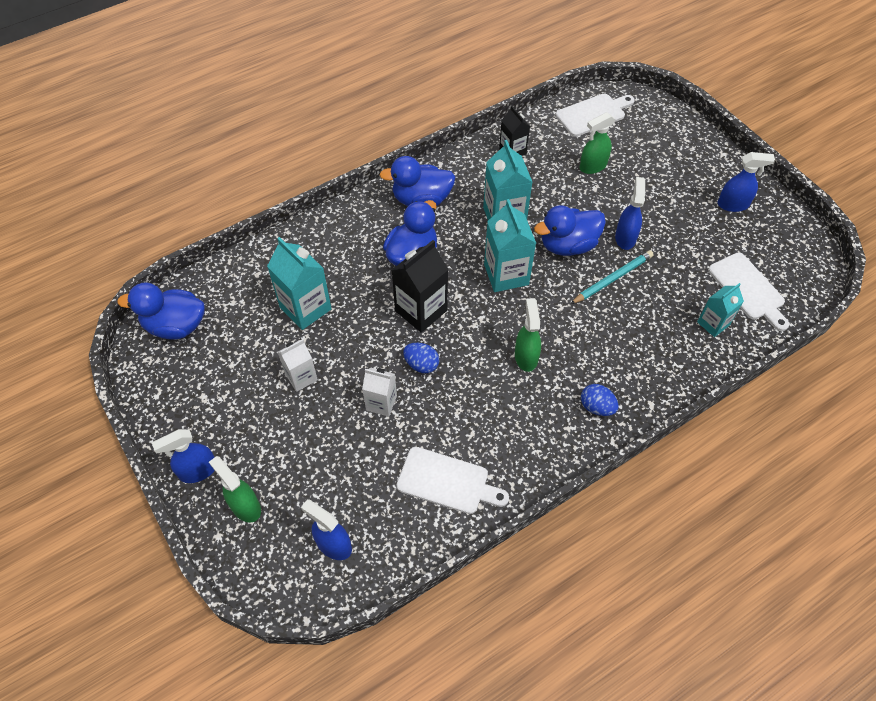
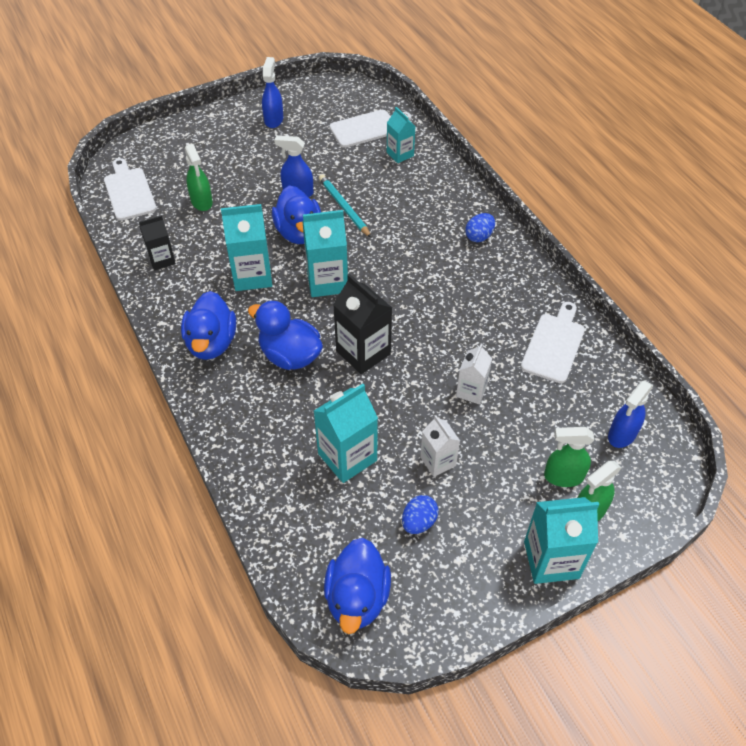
camera: 85 degrees left, 5 degrees down
(198, 470) = (551, 559): blue spray bottle -> turquoise carton
(421, 364) = (428, 356): blue egg -> blue egg (419, 522)
(526, 356) = (424, 277): green spray bottle -> green spray bottle (563, 476)

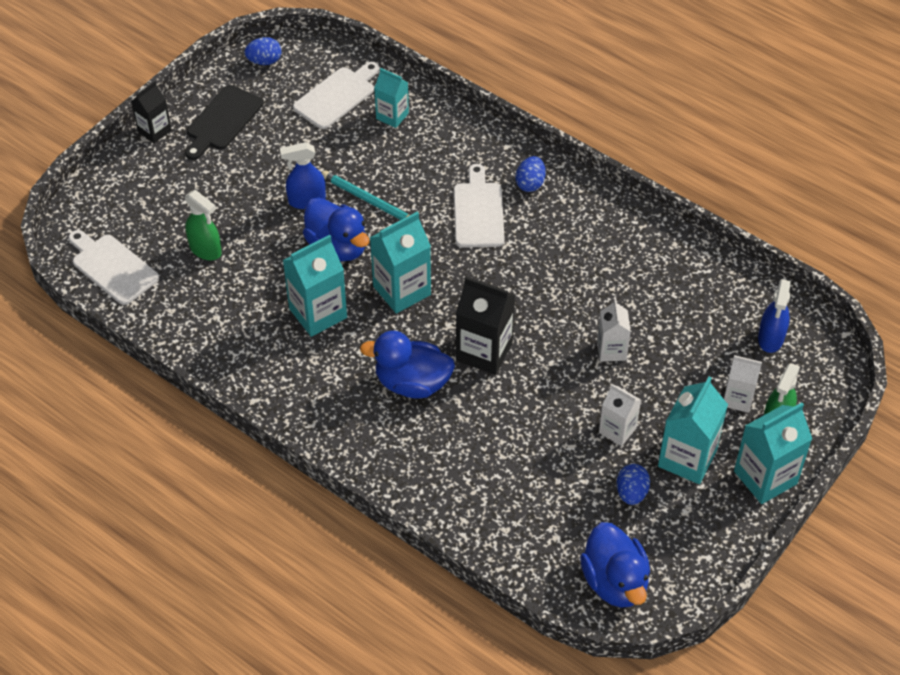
camera: 25 degrees left, 0 degrees up
(162, 260) = (206, 332): black carton -> black carton (154, 131)
(211, 343) = (322, 401): blue duck -> none
(274, 119) = (222, 121): blue spray bottle -> black cutting board
(330, 90) = (264, 61): none -> blue egg
(347, 457) = (530, 460): turquoise carton -> turquoise carton (687, 458)
(554, 345) = (665, 273): white cutting board -> white cutting board (478, 211)
(563, 476) = (738, 398): green spray bottle -> white carton

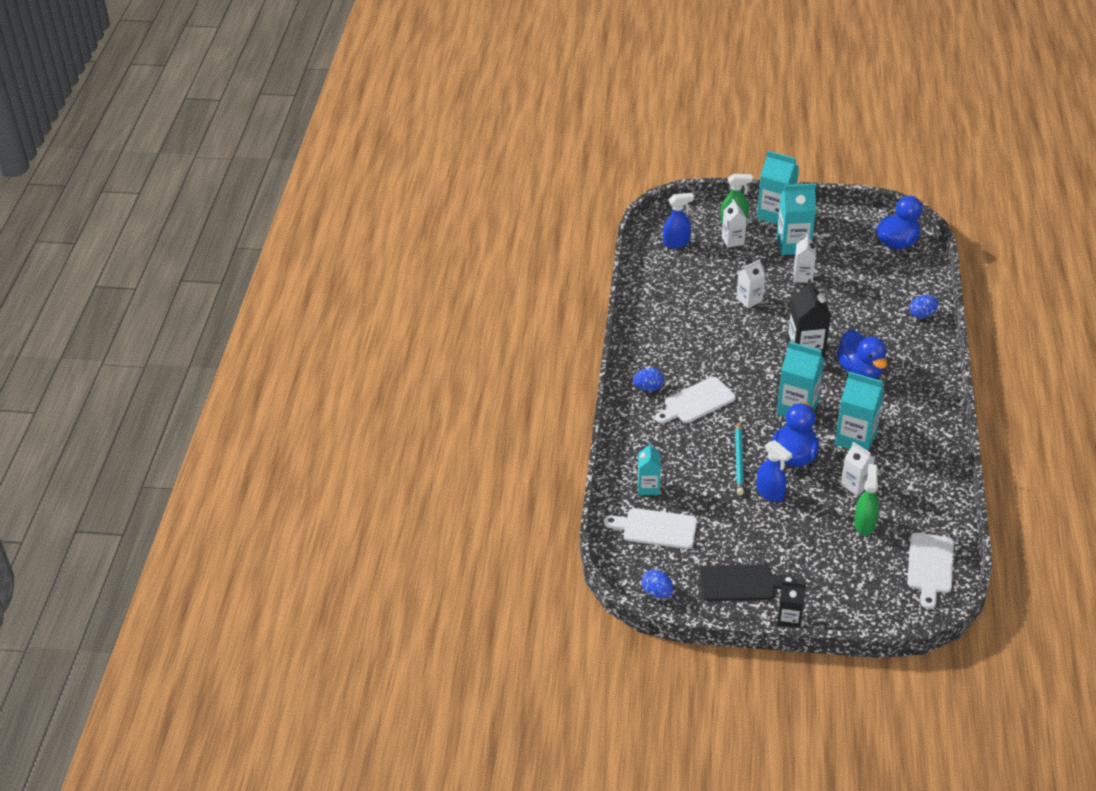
camera: 120 degrees left, 10 degrees down
(258, 273) = (855, 485): none -> white carton
(631, 493) = (837, 256): blue egg -> blue egg (922, 315)

